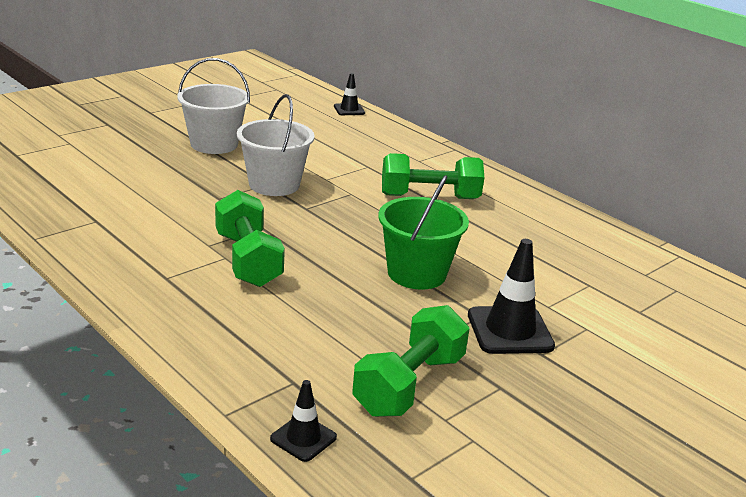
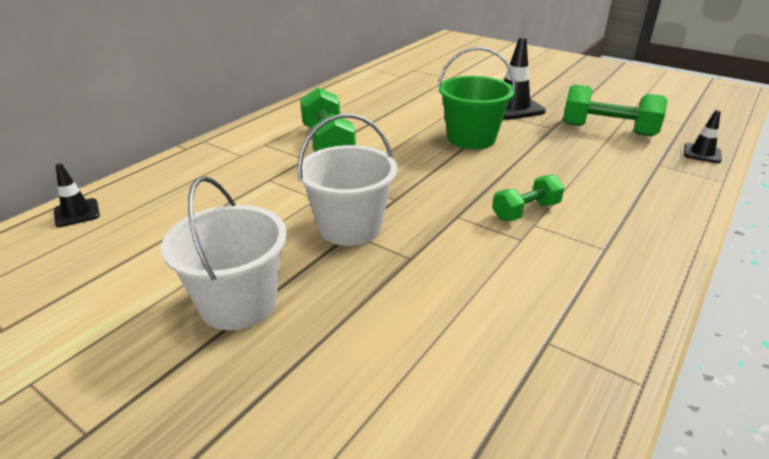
camera: 100 degrees left, 5 degrees up
(248, 260) = (526, 211): green dumbbell -> green dumbbell, size x0.61

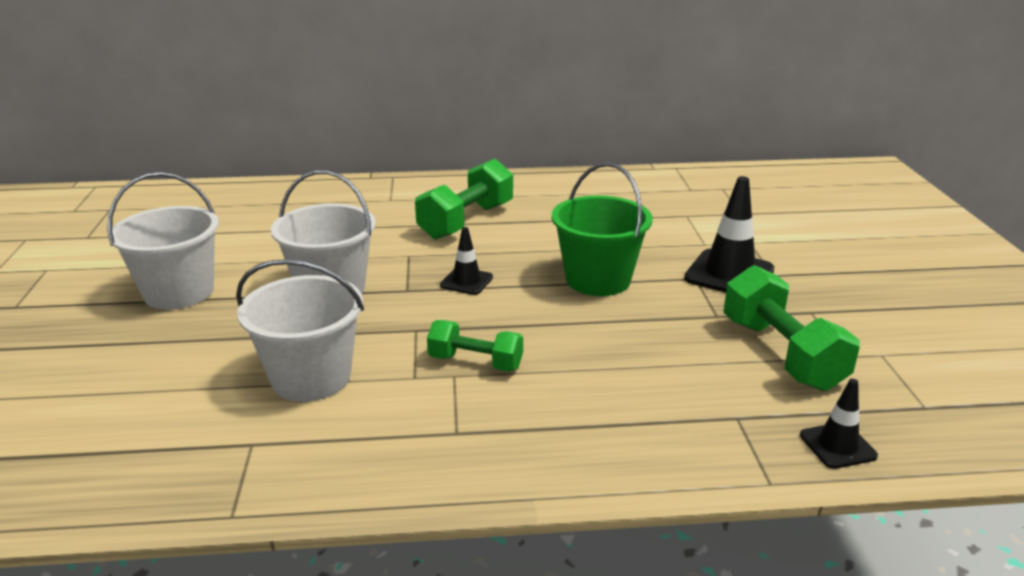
camera: 50 degrees right, 5 degrees down
(77, 213) = (230, 191): black traffic cone -> black traffic cone (466, 281)
(476, 281) = (311, 377): none -> white bucket

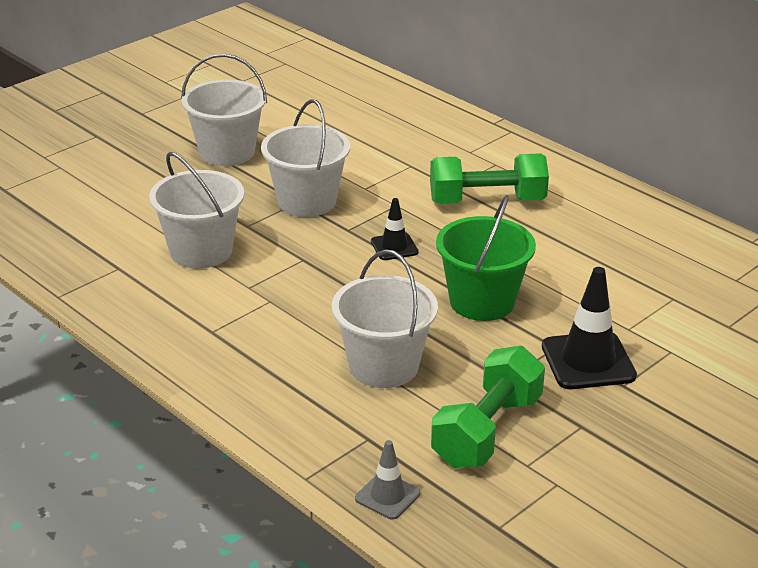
camera: 50 degrees right, 5 degrees up
(475, 362) = (295, 301): green dumbbell -> none
(634, 361) = (383, 366): none -> white bucket
(837, 445) = (387, 496): black traffic cone -> grey traffic cone

